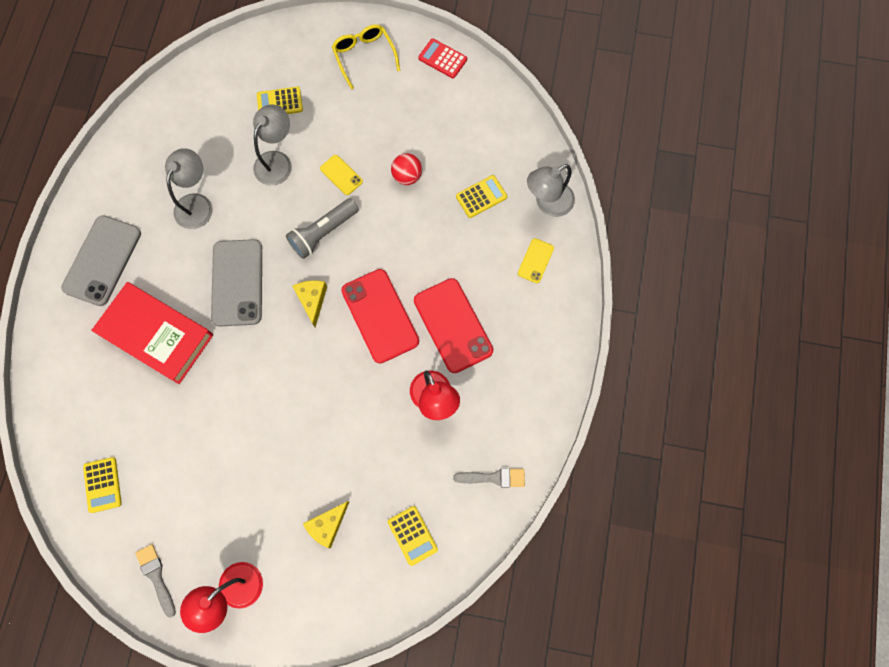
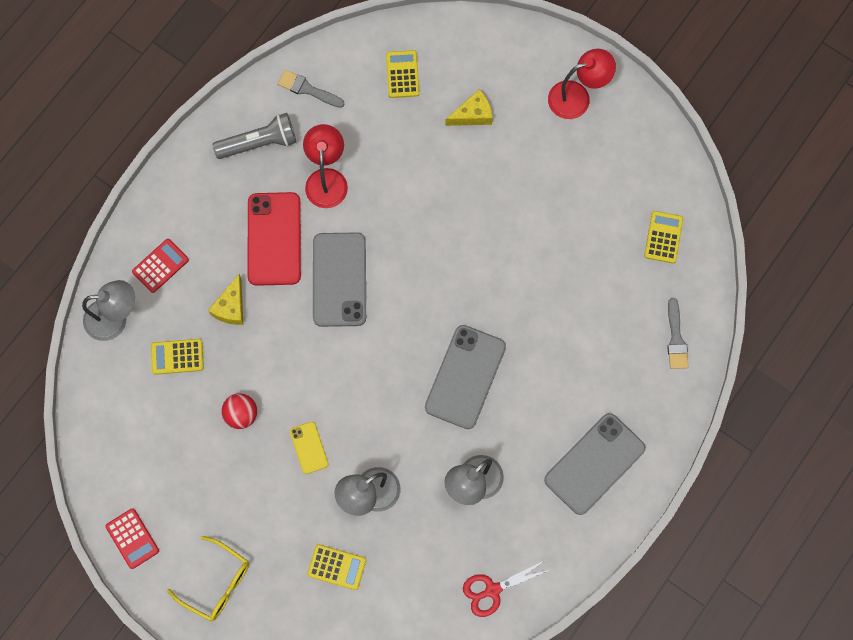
camera: 155 degrees left, 0 degrees up
(152, 136) = (492, 590): none -> red scissors
(156, 335) = (565, 358): red book -> none
(156, 577) = (640, 138): grey brush -> grey brush (676, 338)
(312, 300) = (398, 325): yellow cheese -> yellow cheese (231, 307)
(323, 233) = (356, 391): grey flashlight -> grey flashlight (259, 143)
(364, 56) = (217, 583): yellow glasses -> yellow glasses turned 60 degrees counterclockwise
(380, 316) = (339, 279): red phone -> grey phone
(535, 261) = (160, 266): yellow phone -> red calculator

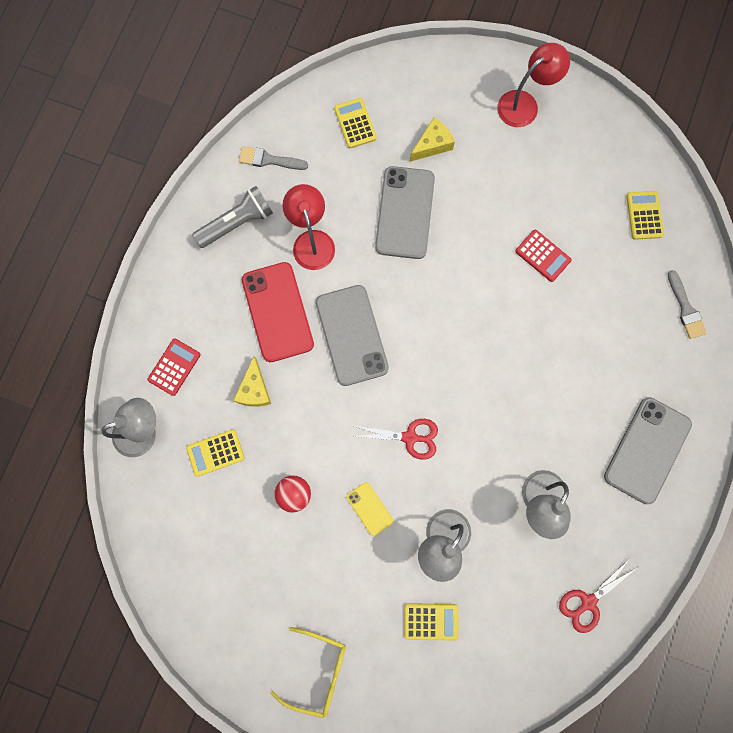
camera: 15 degrees left, 5 degrees up
(132, 538) = (221, 648): red calculator -> red calculator (543, 256)
(367, 391) = (410, 437): none -> red scissors
(465, 377) = (499, 398): grey phone -> grey phone (404, 213)

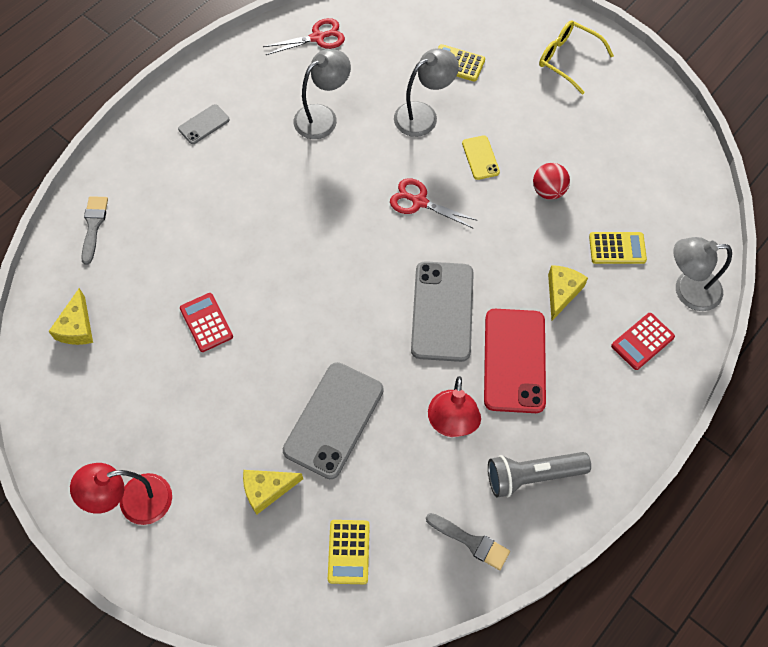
camera: 160 degrees left, 15 degrees down
(644, 215) = (77, 327): yellow calculator -> yellow cheese
(647, 450) = (204, 124): grey phone -> grey phone, size x0.50

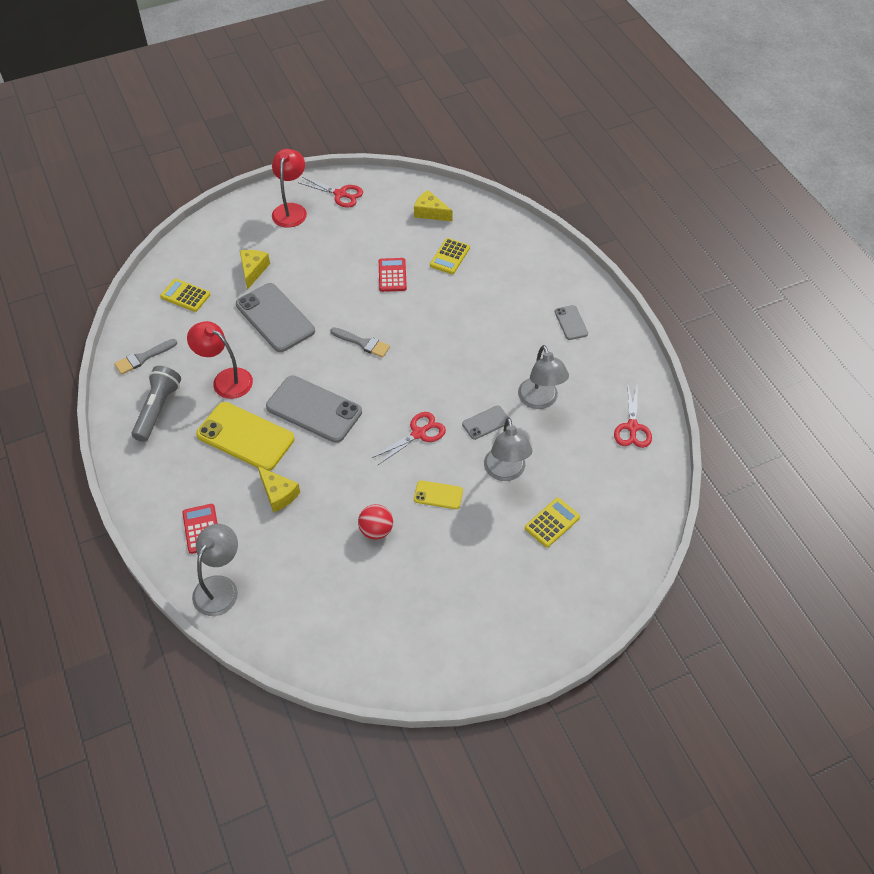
camera: 115 degrees right, 10 degrees down
(79, 452) = (340, 194): none -> red scissors
(93, 226) = (508, 238): grey brush -> grey brush (362, 343)
(206, 322) = (392, 275): red calculator -> red calculator turned 90 degrees counterclockwise
(374, 151) = (486, 423): none -> grey phone
(514, 360) = (245, 437): red phone -> yellow phone
(567, 59) = (513, 620): yellow glasses -> none
(617, 248) = (291, 554): yellow calculator -> yellow calculator (450, 257)

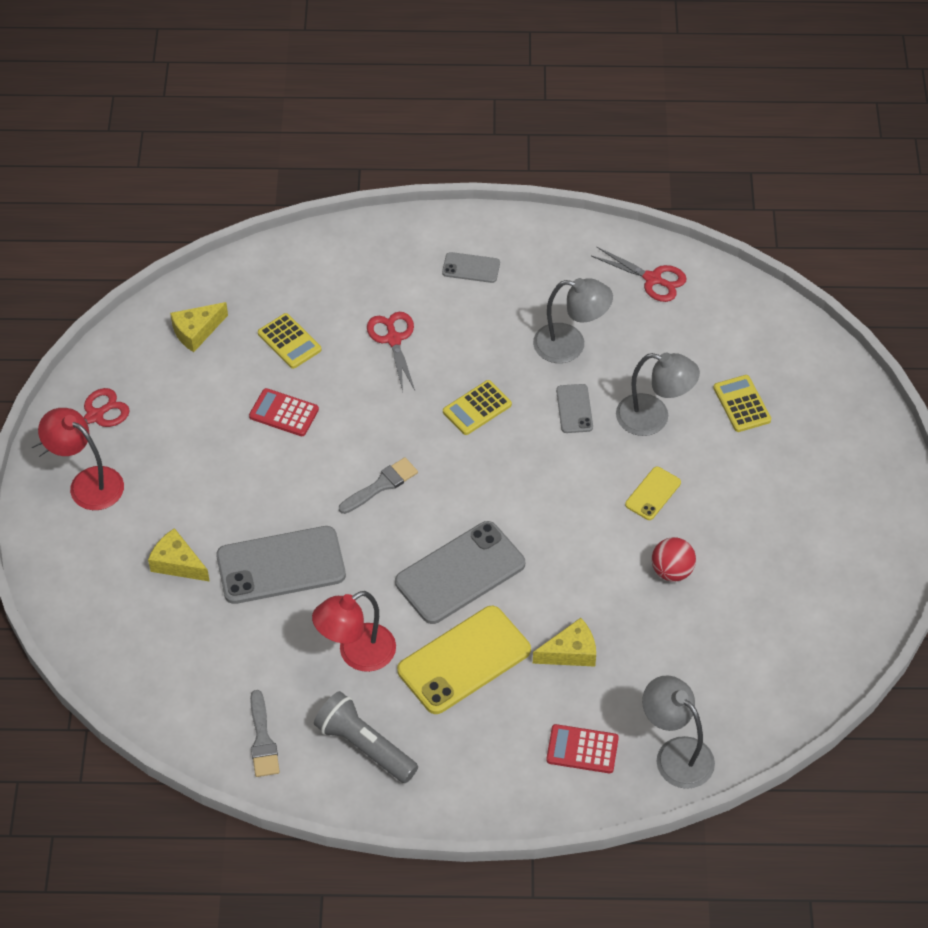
camera: 65 degrees left, 0 degrees up
(185, 296) = (176, 657): yellow calculator -> yellow calculator (477, 408)
(419, 434) = (555, 479): red scissors -> red scissors (393, 339)

